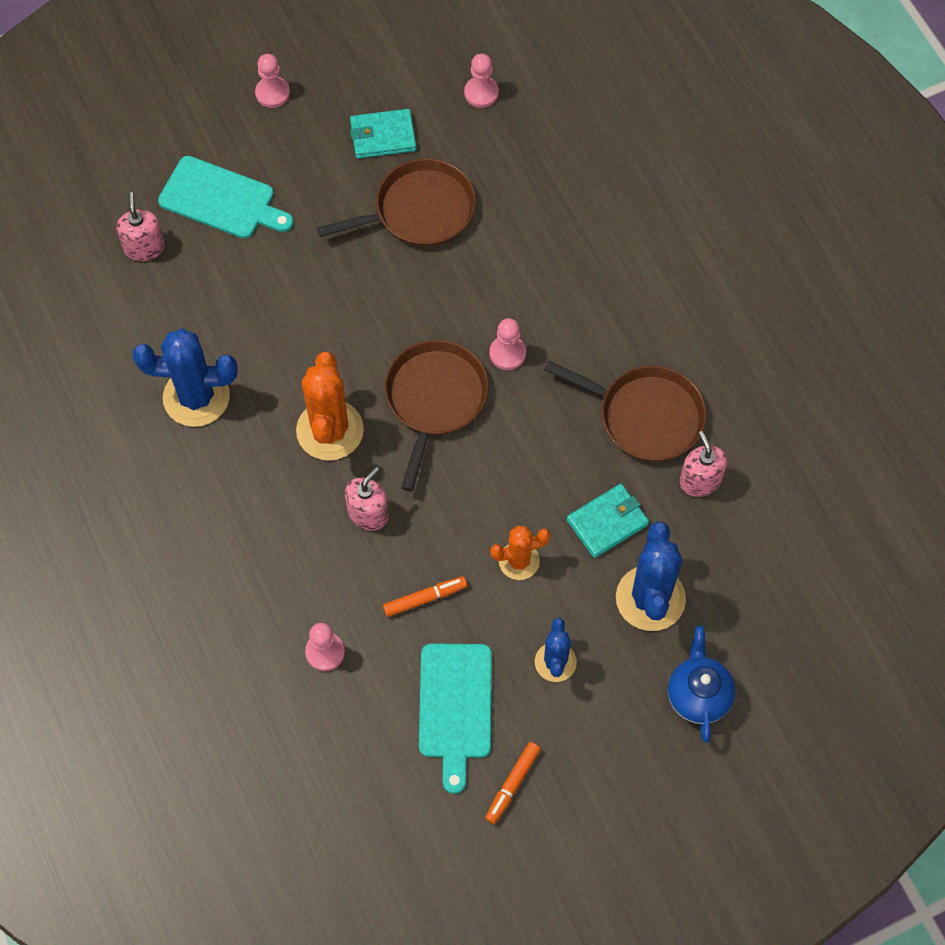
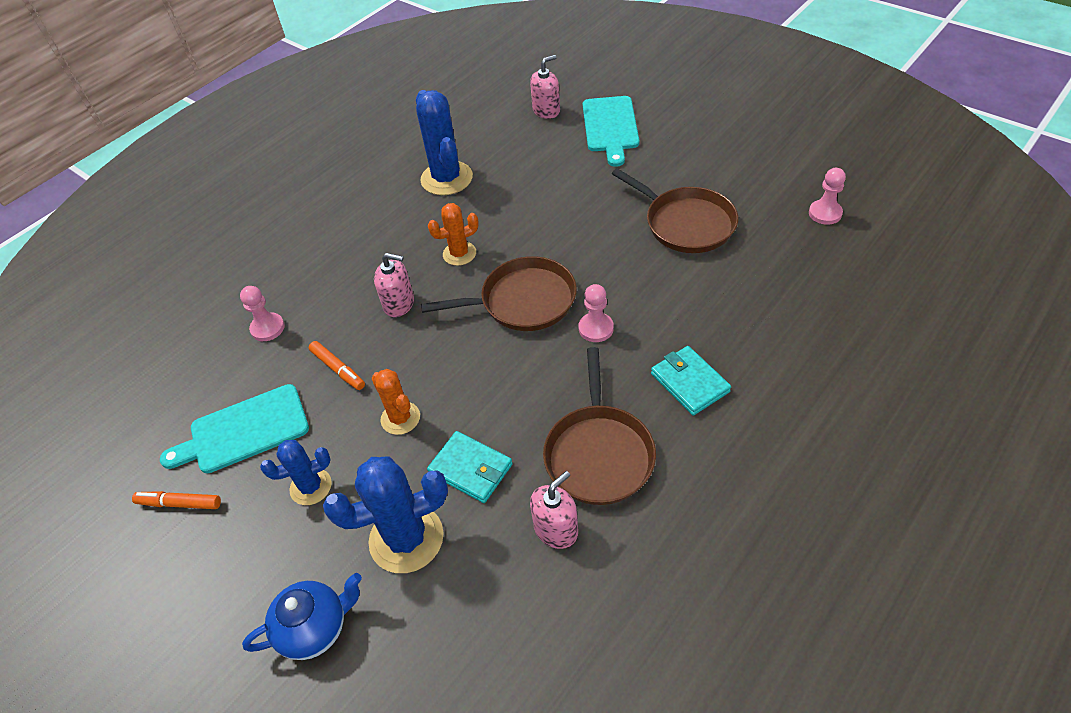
camera: 70 degrees right, 15 degrees down
(272, 93) = (716, 114): pink pawn -> none
(330, 430) = (459, 254): orange cactus -> orange cactus, size x0.59
(383, 136) = (733, 178): turquoise wallet -> turquoise wallet (689, 383)

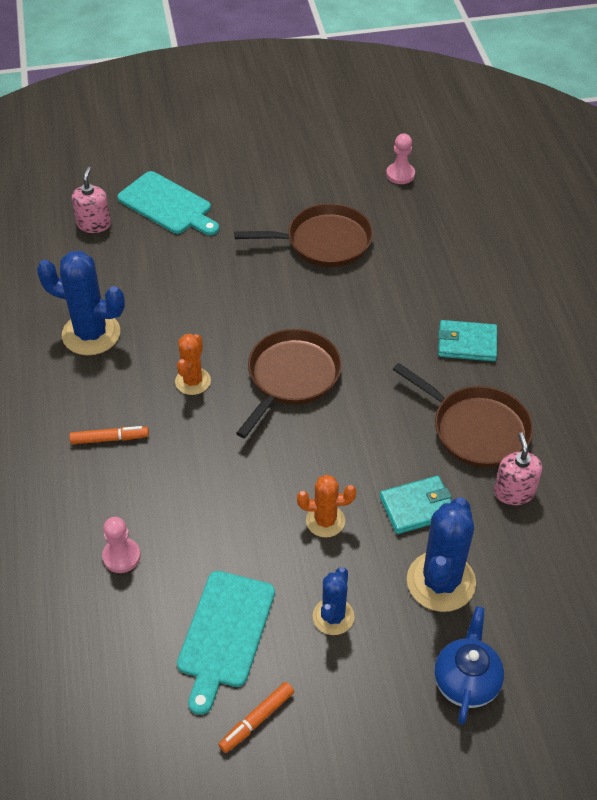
camera: 55 degrees left, 0 degrees up
(338, 369) = (228, 532): orange marker -> orange marker (109, 439)
(399, 304) = (202, 452): pink soap dispenser -> none
(596, 328) = (366, 356): pink pawn -> none

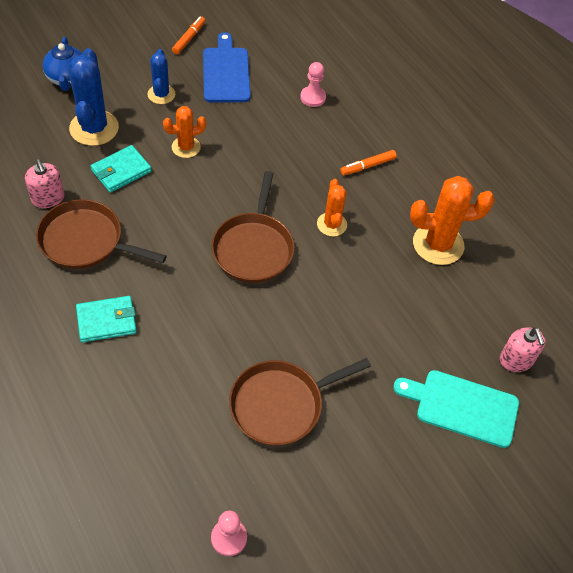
camera: 155 degrees right, 5 degrees up
(91, 334) = (438, 244): blue cactus -> orange cactus
(224, 633) = (226, 72): turquoise cutting board -> blue cutting board

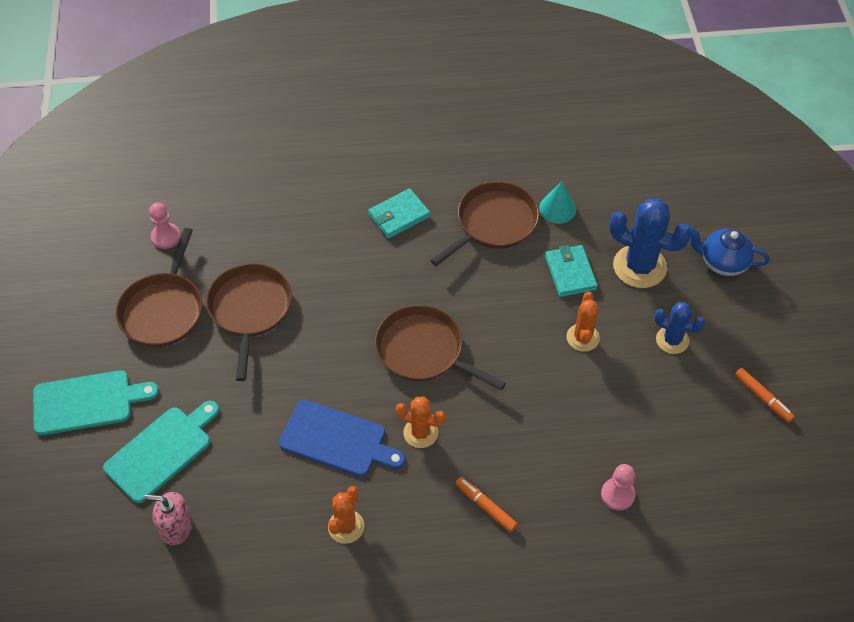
camera: 120 degrees right, 0 degrees up
(48, 198) = (557, 208): pink soap dispenser -> turquoise cone
(106, 321) = (399, 216): turquoise wallet -> turquoise wallet turned 45 degrees clockwise
(226, 72) = (690, 416): blue cutting board -> blue cutting board (337, 440)
(321, 487) = (163, 310): none -> brown pan
(368, 166) = (485, 506): orange marker -> orange marker turned 45 degrees counterclockwise
(438, 244) = (346, 526): orange cactus -> orange cactus, size x0.59
(457, 501) = (87, 402): none -> turquoise cutting board

